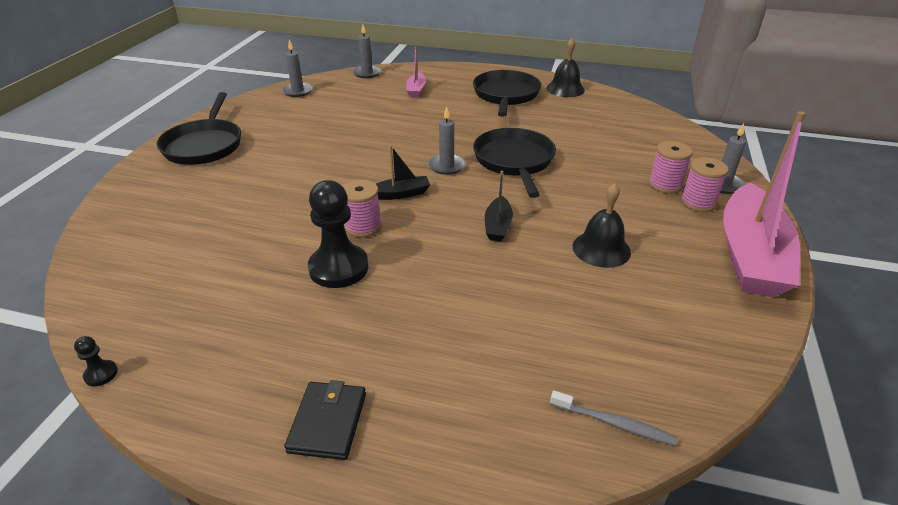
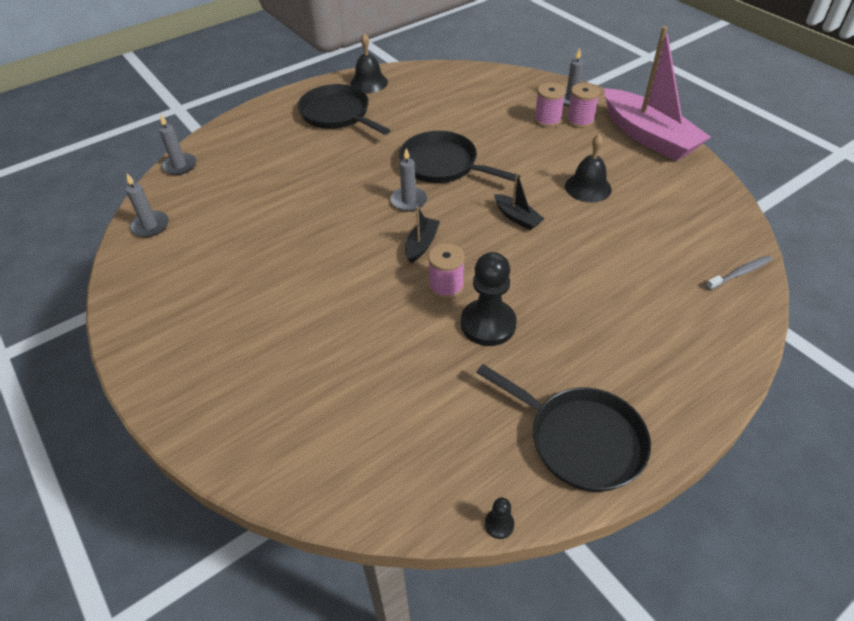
camera: 50 degrees left, 10 degrees up
(204, 145) = (177, 336): black pan -> black pan (580, 440)
(328, 422) = (653, 400): black wallet -> none
(416, 90) = (259, 154): pink boat -> none

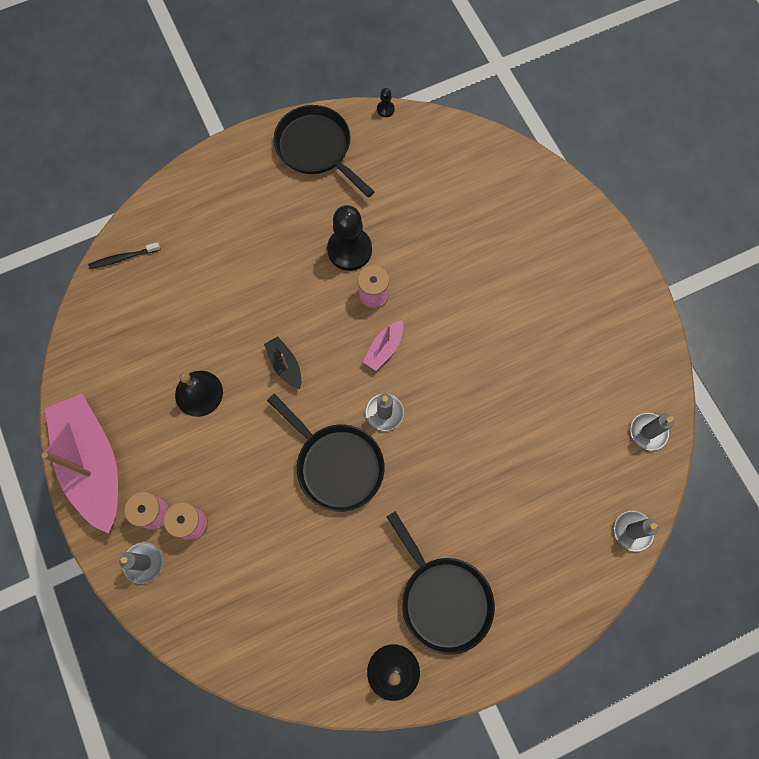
camera: 170 degrees left, 25 degrees up
(421, 245) = (384, 348): black boat -> pink boat
(740, 273) = (123, 258): grey toothbrush -> black toothbrush

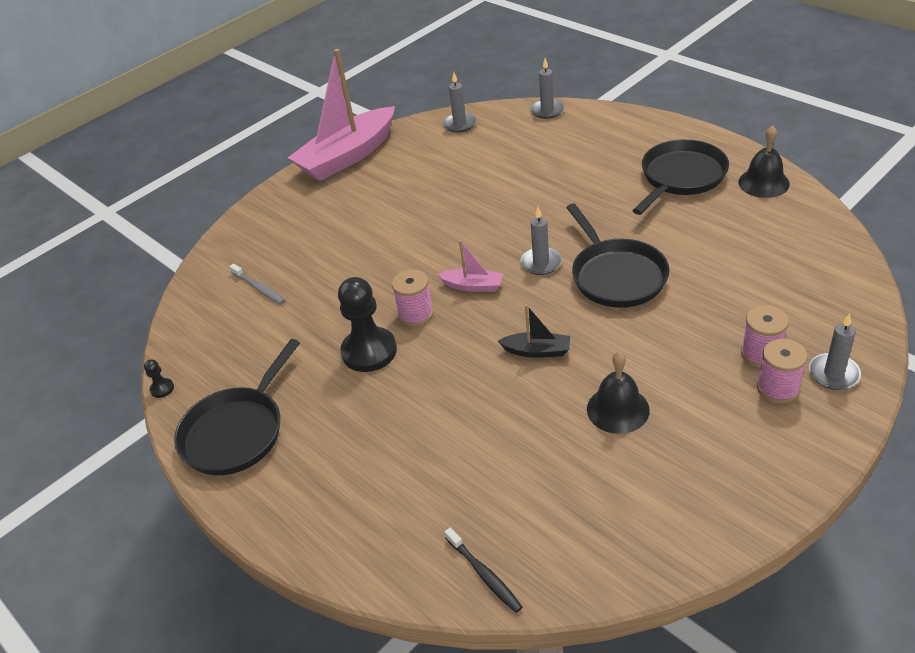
camera: 105 degrees left, 30 degrees down
(93, 463) = (773, 470): pink boat -> pink boat (347, 156)
(285, 365) = (537, 351): black boat -> black boat turned 120 degrees counterclockwise
(336, 464) = (616, 275): black pan -> black pan turned 135 degrees clockwise
(468, 191) = (259, 288): none -> grey toothbrush

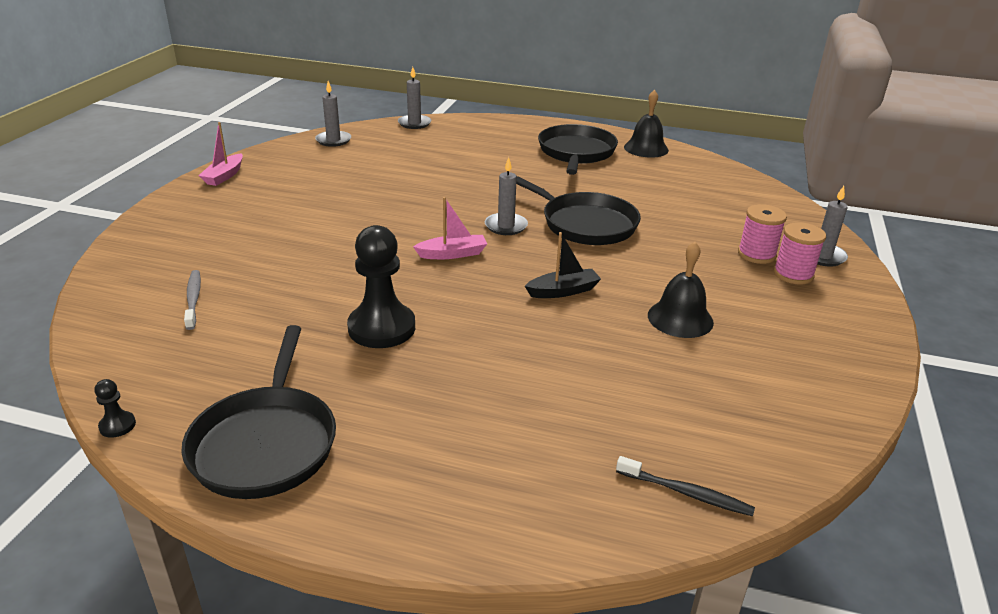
camera: 35 degrees left, 10 degrees down
(259, 288) = (193, 299): grey toothbrush -> grey toothbrush turned 120 degrees counterclockwise
(347, 156) = (224, 176): pink boat -> pink boat, size x0.43
(416, 314) = (409, 287): pink spool -> none

